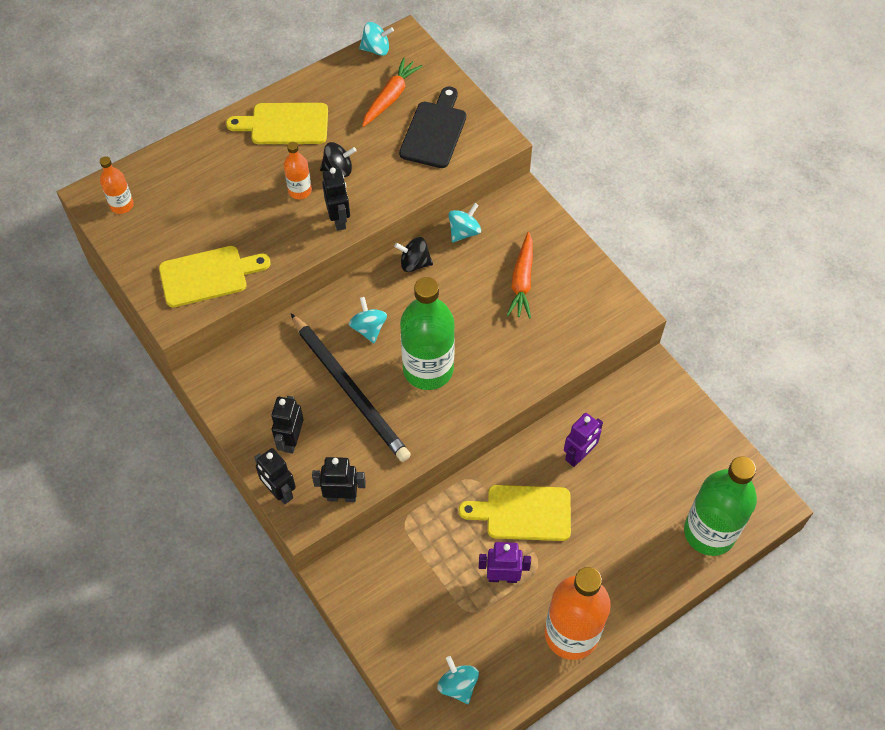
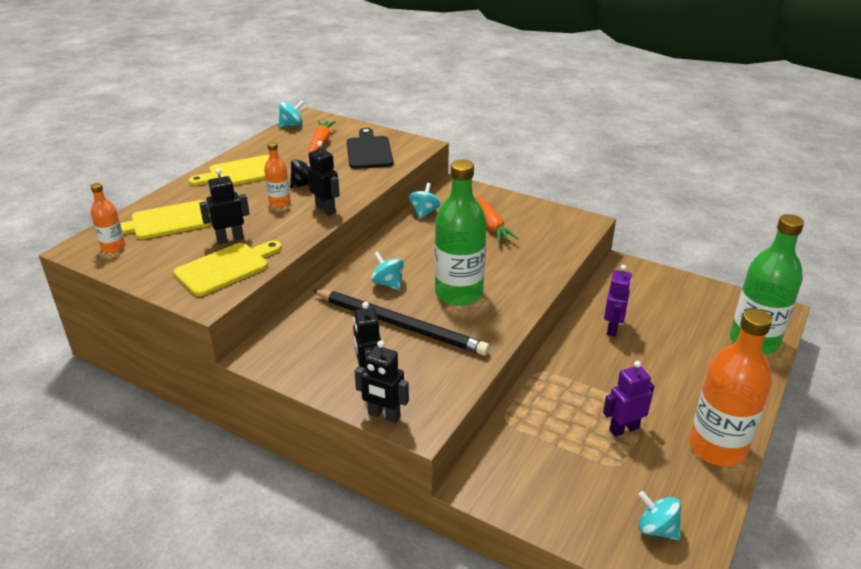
camera: 25 degrees left, 25 degrees down
(341, 496) = (447, 398): black robot -> black robot (230, 239)
(414, 263) = (398, 238): black spinning top -> none
(523, 513) = (601, 379): yellow cutting board -> yellow cutting board (167, 221)

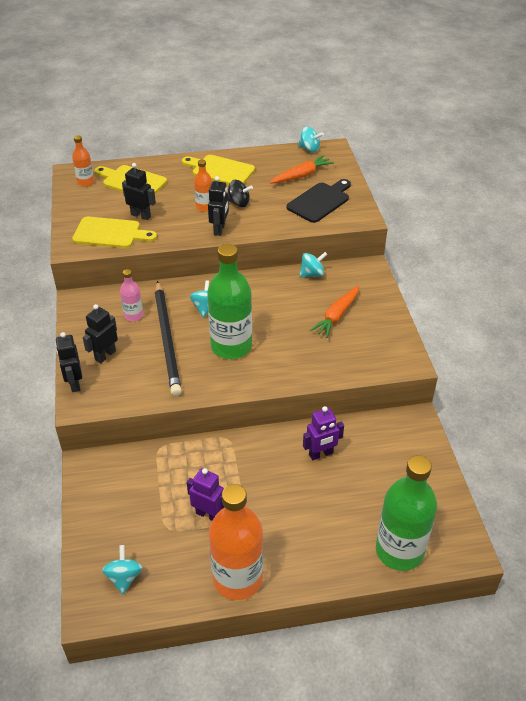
camera: 50 degrees right, 10 degrees up
(336, 330) = (133, 315): none -> pink bottle

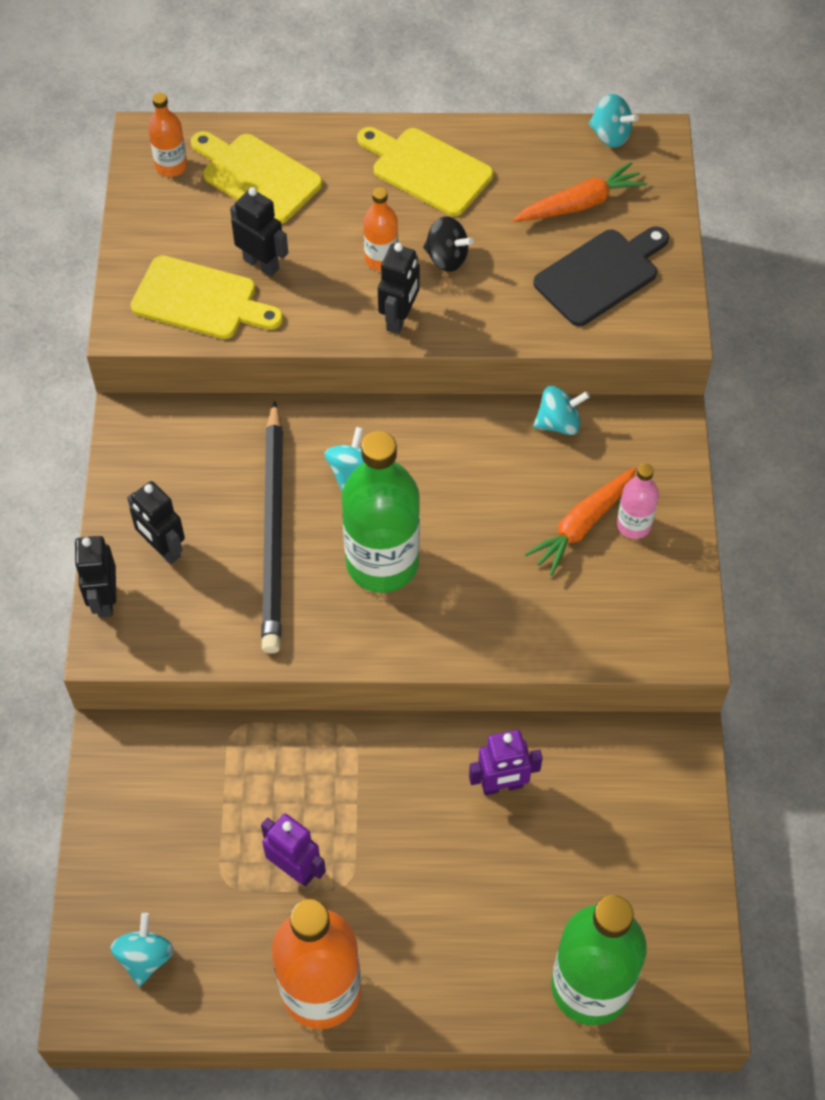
camera: 10 degrees right, 15 degrees up
(105, 355) = (163, 549): black robot -> black robot turned 90 degrees counterclockwise
(133, 315) = (223, 470): pink bottle -> pink bottle (633, 525)

